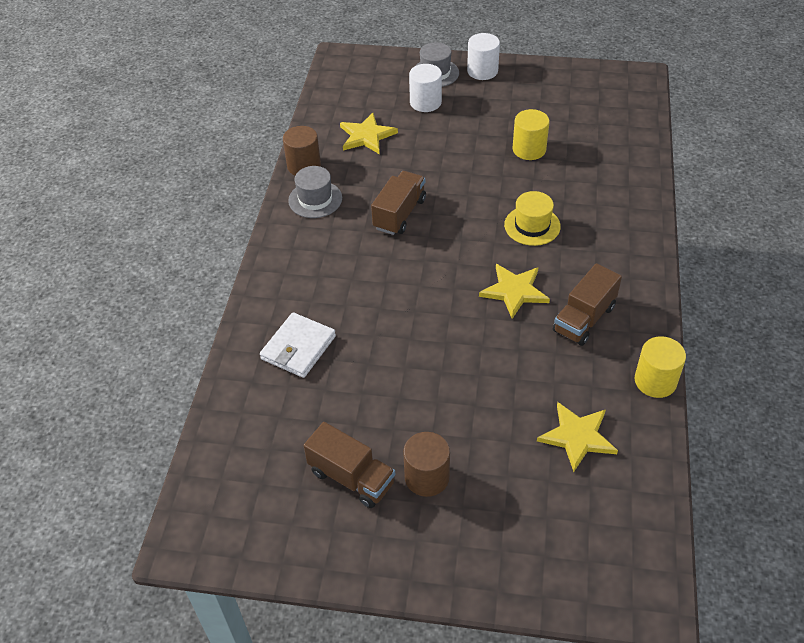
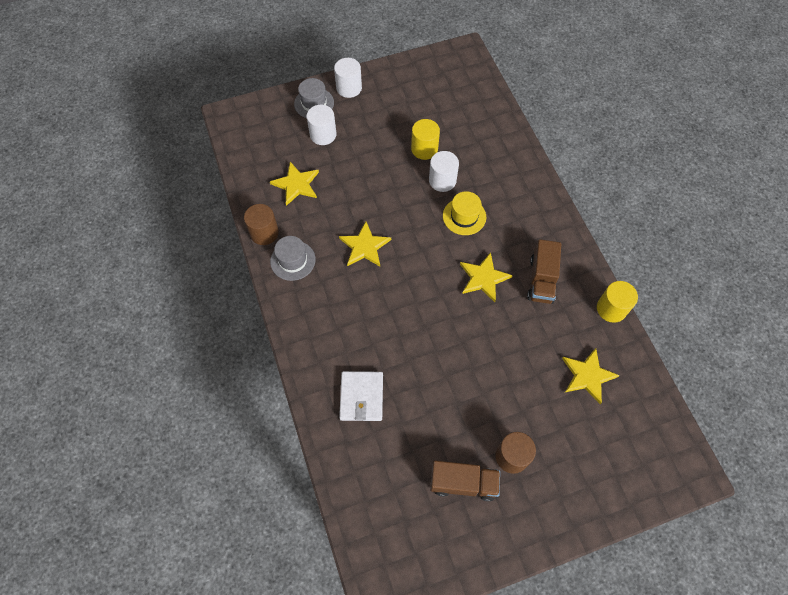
camera: 30 degrees left, 15 degrees up
(399, 214) = (364, 246): brown truck -> yellow star
(529, 184) = (442, 180): none -> white cylinder

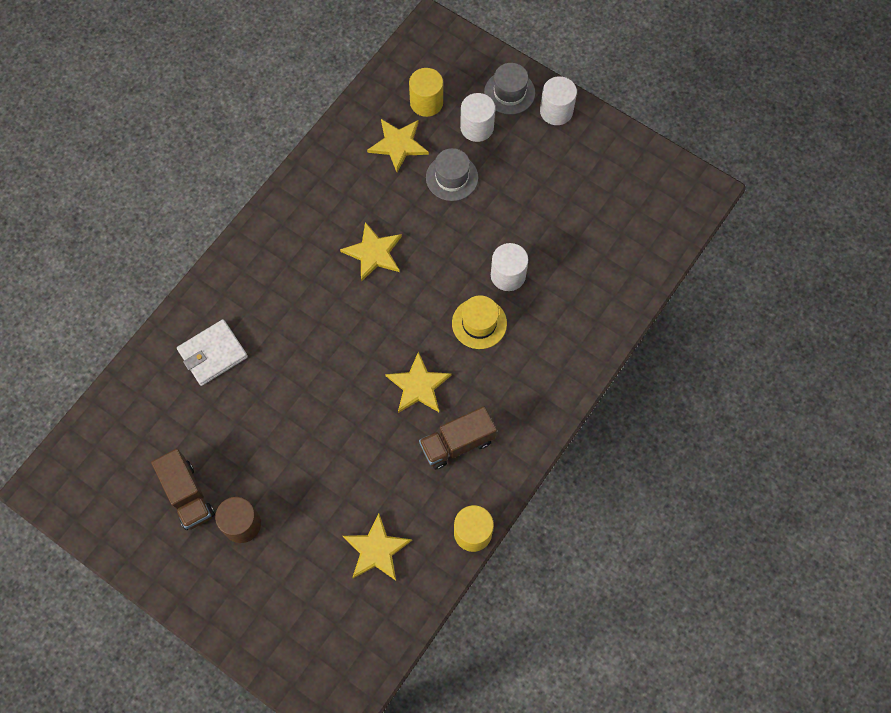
camera: 55 degrees right, 5 degrees up
(264, 233) = (323, 155): brown cylinder -> none
(293, 260) = (311, 200): grey hat -> grey hat (452, 177)
(424, 149) = (535, 233): yellow cylinder -> yellow cylinder (426, 102)

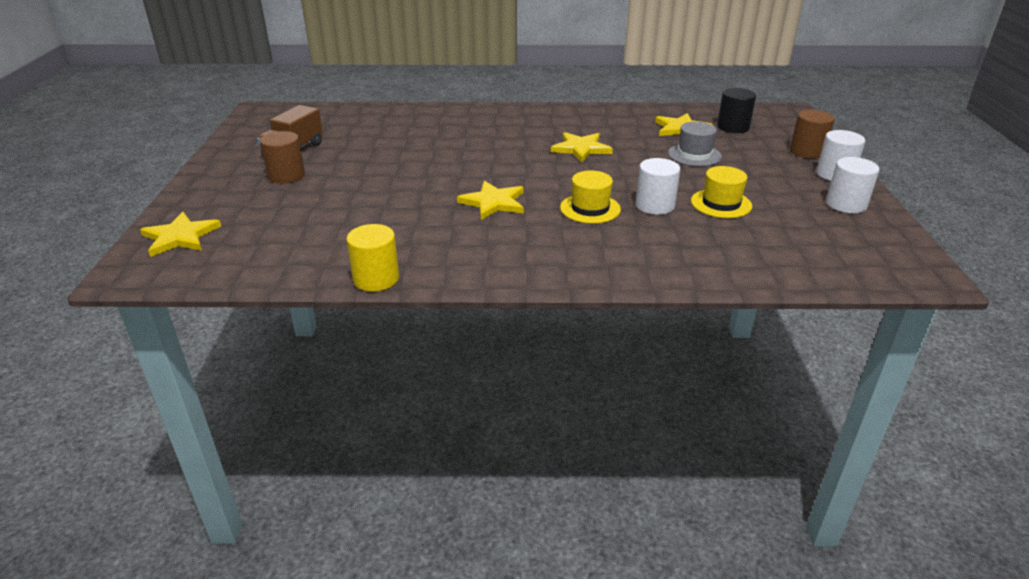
camera: 55 degrees right, 35 degrees down
(213, 354) = (419, 125): white wallet -> none
(376, 549) = (312, 236): yellow star -> yellow star (180, 237)
(426, 102) = (733, 127): yellow cylinder -> black cylinder
(457, 443) = (461, 238): brown truck -> none
(477, 127) = (753, 150): white cylinder -> white cylinder (846, 204)
(509, 92) = (807, 151): grey hat -> brown cylinder
(538, 228) = (721, 203): none -> yellow hat

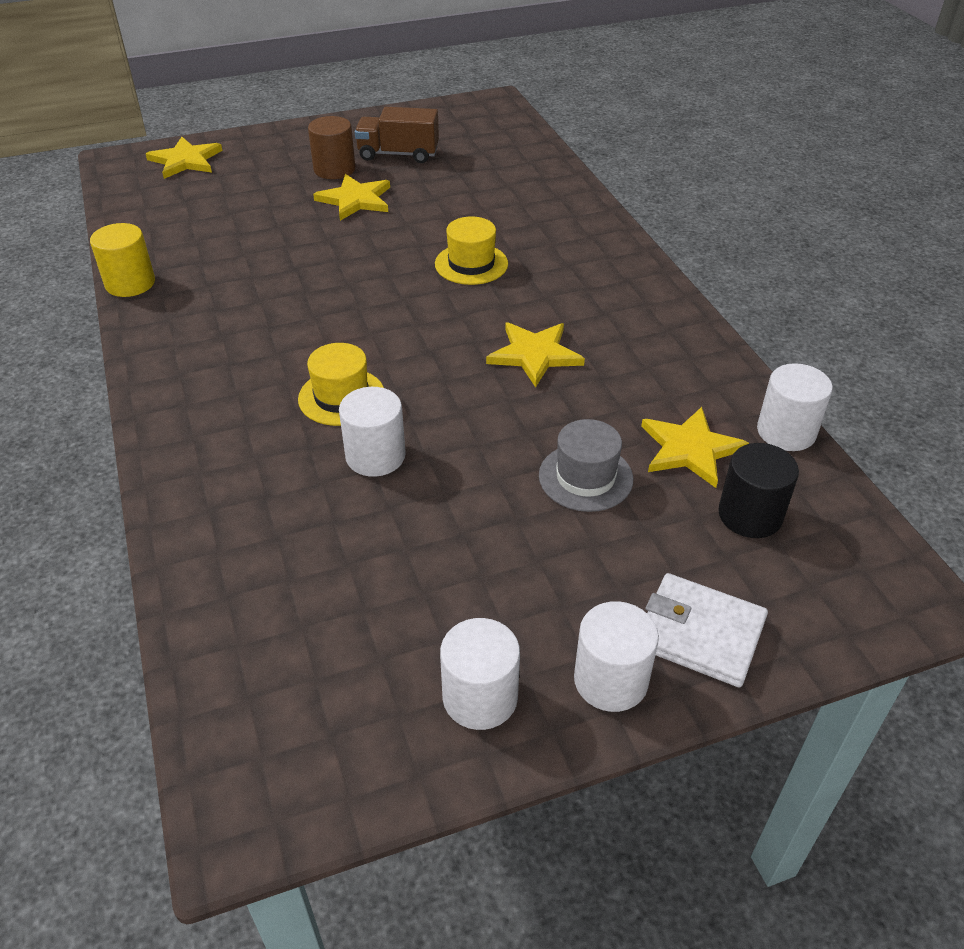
camera: 70 degrees right, 10 degrees up
(493, 202) = (327, 316): yellow star -> yellow star (355, 200)
(677, 108) = (786, 432): none -> white cylinder
(721, 203) = (412, 527): yellow hat -> yellow hat (471, 264)
(807, 151) = (700, 633): brown cylinder -> white wallet

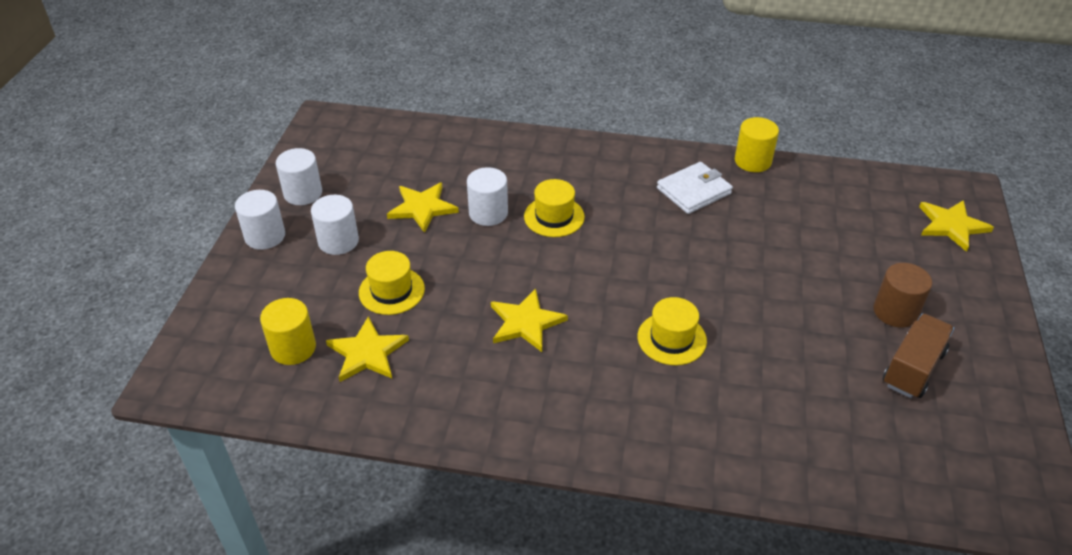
camera: 120 degrees right, 0 degrees up
(355, 200) = (825, 306): yellow star -> yellow star (422, 208)
(585, 477) = (391, 291): grey hat -> yellow hat
(700, 633) = (251, 280): white wallet -> white wallet (694, 191)
(750, 515) = (293, 348): black cylinder -> yellow cylinder
(786, 432) = (333, 415): white cylinder -> white cylinder (338, 241)

